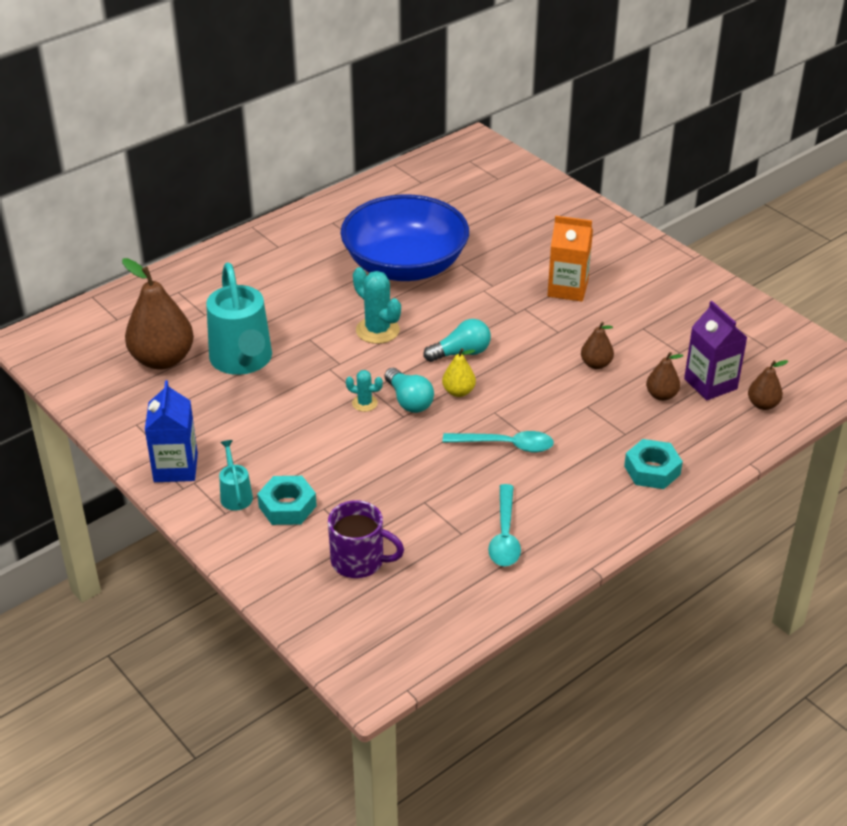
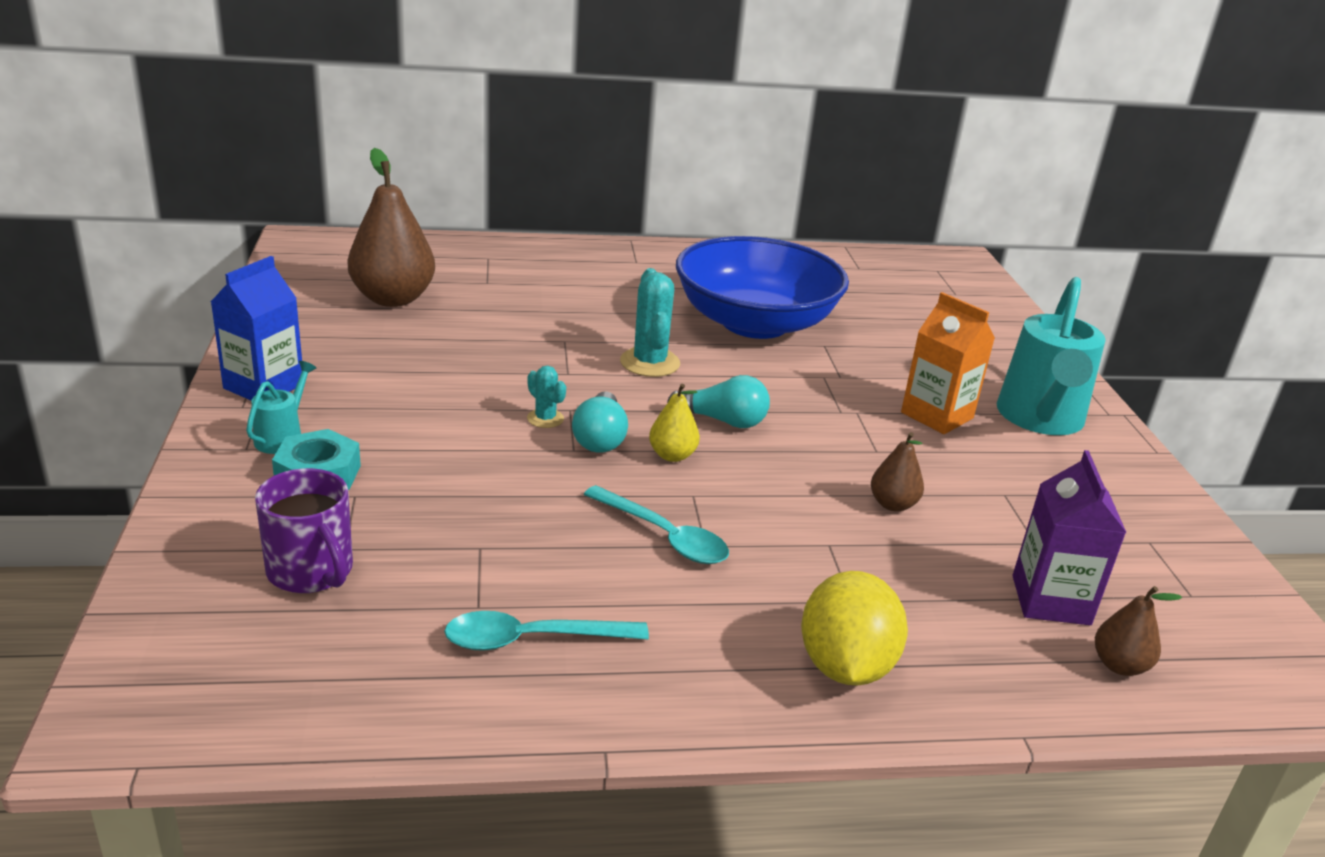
camera: 30 degrees right, 10 degrees down
(243, 361) = (468, 331): turquoise watering can -> turquoise watering can (1040, 420)
(504, 535) = (531, 639): turquoise spoon -> turquoise spoon turned 45 degrees clockwise
(652, 470) = (845, 666): turquoise nut -> yellow lemon
(661, 395) = (956, 580): brown pear -> none

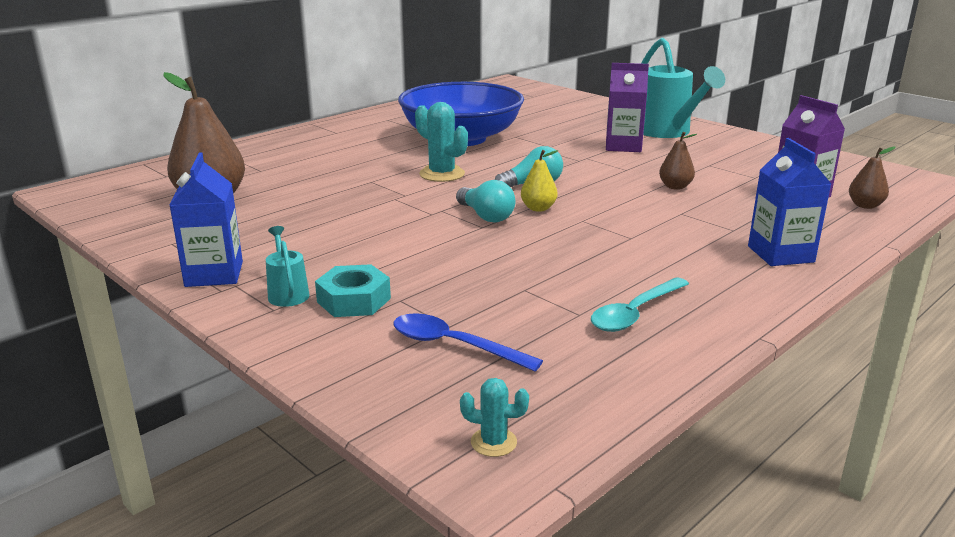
camera: 35 degrees left, 5 degrees down
(311, 571) = (453, 345): purple mug -> blue spoon
(545, 418) = (437, 219): turquoise cactus -> turquoise cactus (493, 442)
(664, 536) = (605, 242): turquoise spoon -> none
(845, 666) = (780, 254): yellow lemon -> blue carton
(937, 415) = (623, 146): orange carton -> purple carton

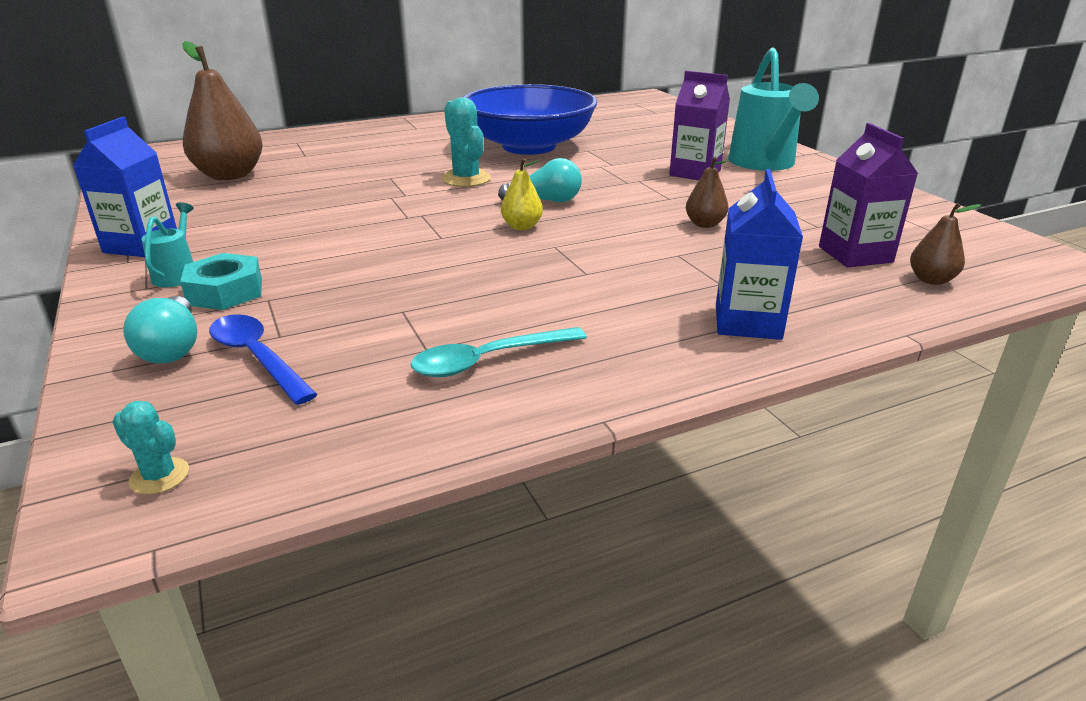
camera: 20 degrees right, 5 degrees up
(486, 216) = (457, 227): turquoise light bulb -> turquoise light bulb (172, 348)

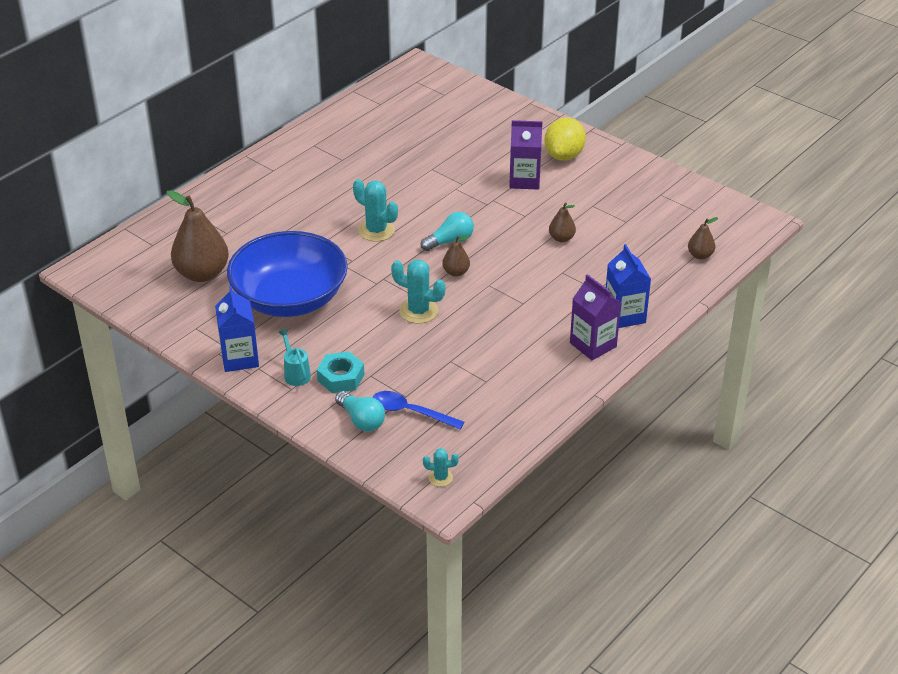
camera: 25 degrees left, 10 degrees up
(426, 250) = (418, 311): none -> turquoise cactus
(488, 360) = (521, 378): turquoise spoon -> none
(522, 227) = (456, 272): yellow pear -> brown pear
(529, 146) = (385, 175): blue bowl -> blue bowl (290, 298)
(764, 164) = (564, 155): turquoise watering can -> yellow lemon
(855, 254) = (656, 244): purple carton -> purple carton (593, 345)

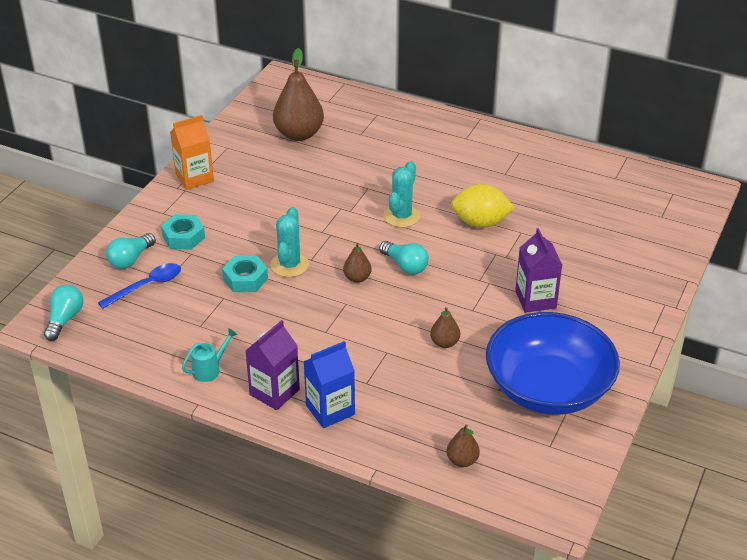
camera: 75 degrees right, 0 degrees up
(240, 358) = (194, 178): blue carton -> orange carton
(290, 298) = (281, 187): blue bowl -> blue bowl (548, 388)
(295, 373) = (183, 211): turquoise watering can -> turquoise watering can (210, 369)
(410, 412) = (147, 286): blue spoon -> blue spoon turned 45 degrees clockwise
(428, 342) = (245, 279): none -> turquoise nut
(440, 478) = (64, 319): turquoise cactus -> turquoise light bulb
(564, 155) = (599, 322): yellow lemon -> yellow lemon (480, 223)

